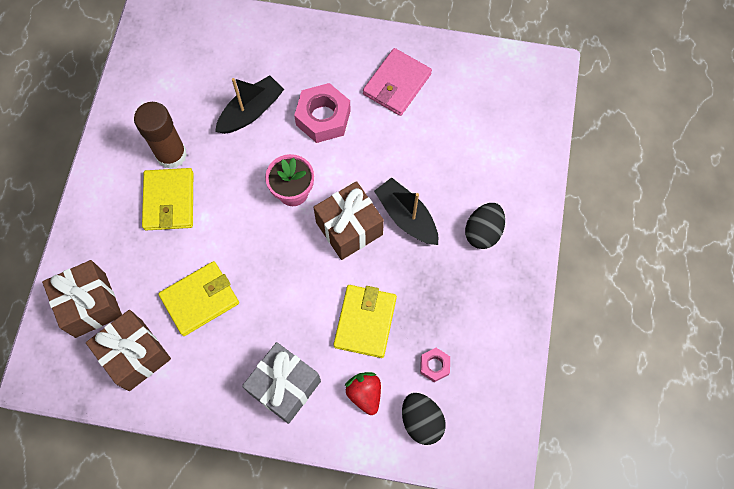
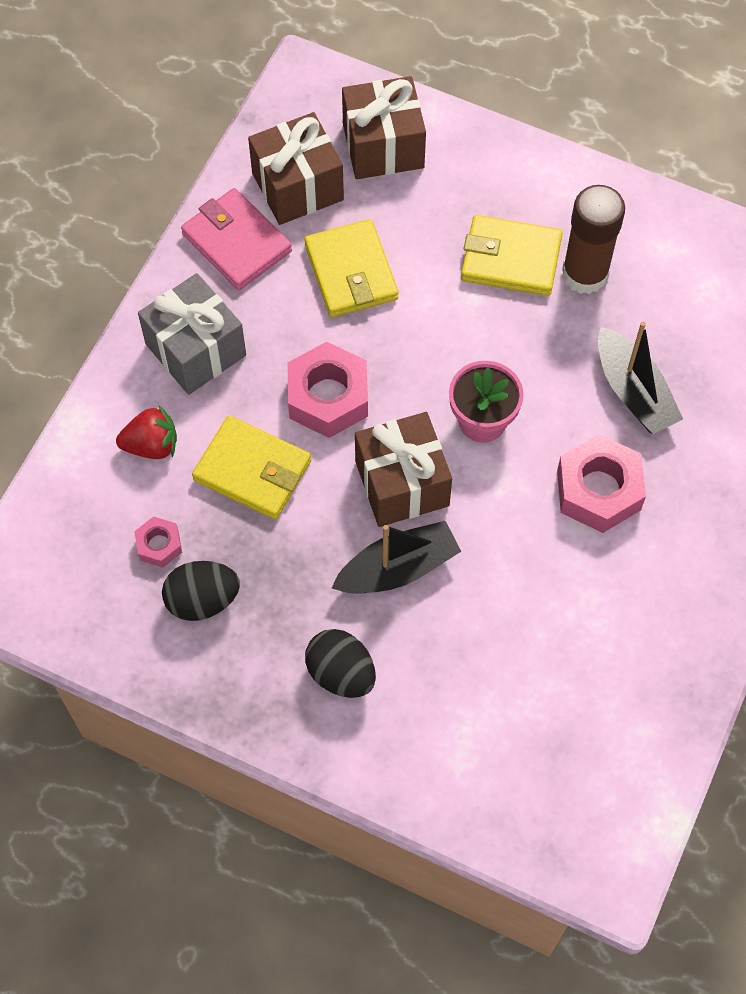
camera: 105 degrees right, 5 degrees down
(299, 289) = (328, 397): none -> pink nut
(397, 84) = (635, 615): pink wallet -> pink wallet (236, 243)
(421, 421) = (89, 507): black egg -> black egg (202, 600)

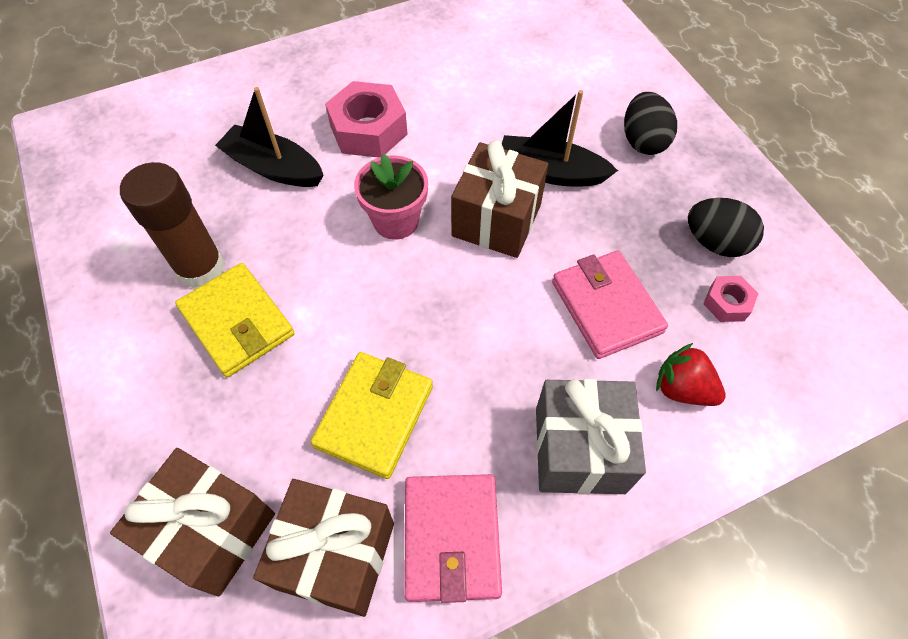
camera: 140 degrees left, 5 degrees down
(252, 470) = (606, 307): yellow wallet -> pink wallet
(328, 397) = (495, 320): pink nut -> none
(633, 391) = (274, 168): black boat -> black boat turned 75 degrees counterclockwise

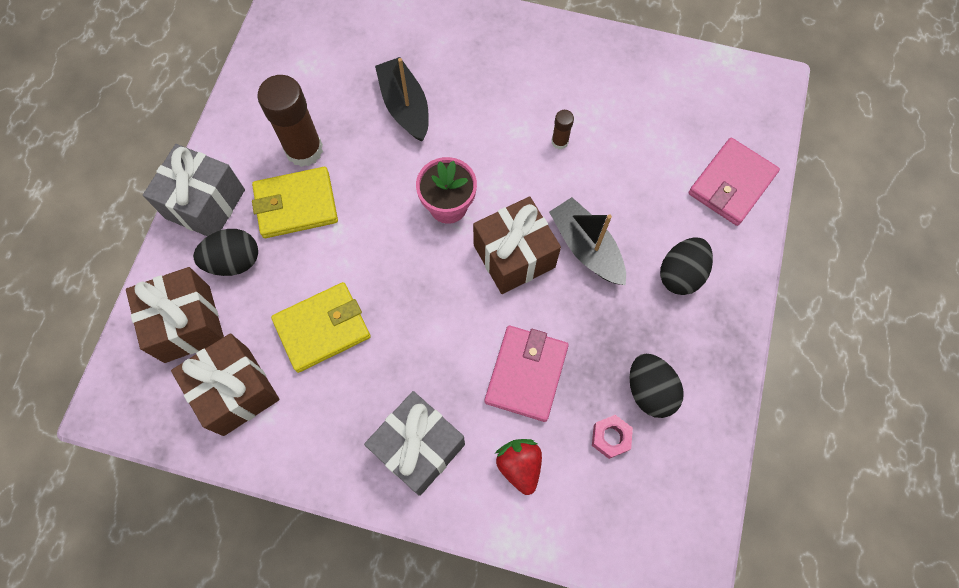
camera: 40 degrees right, 10 degrees up
(127, 392) = (205, 204): none -> grey gift
(213, 424) = (234, 261): none -> black egg
(237, 322) = (296, 205): yellow wallet -> yellow wallet turned 75 degrees clockwise
(368, 130) = (491, 120): pink nut -> none
(445, 110) = (559, 142): none -> brown glue stick
(451, 538) = (302, 434): pink wallet -> pink wallet (731, 184)

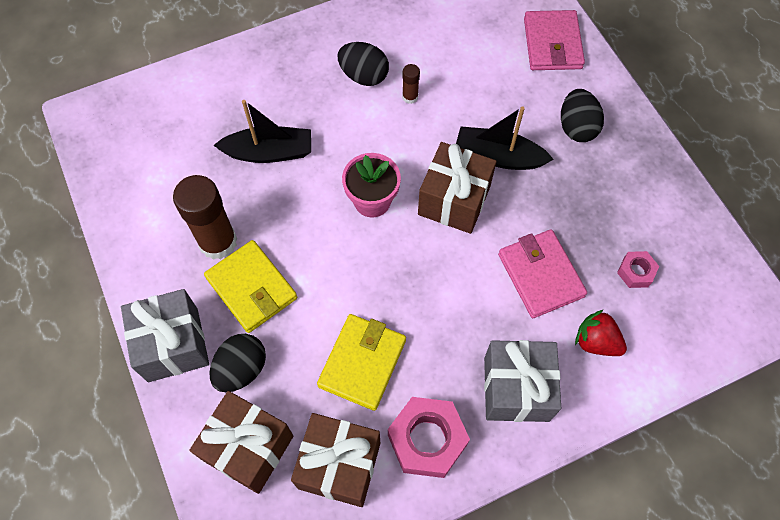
camera: 40 degrees left, 5 degrees down
(296, 205) = (252, 288): yellow wallet -> yellow wallet turned 75 degrees counterclockwise
(315, 428) = (427, 440): none -> pink nut
(405, 106) = (269, 152): black boat -> black boat turned 150 degrees clockwise
(649, 391) = (630, 220): black egg -> black egg (364, 76)

